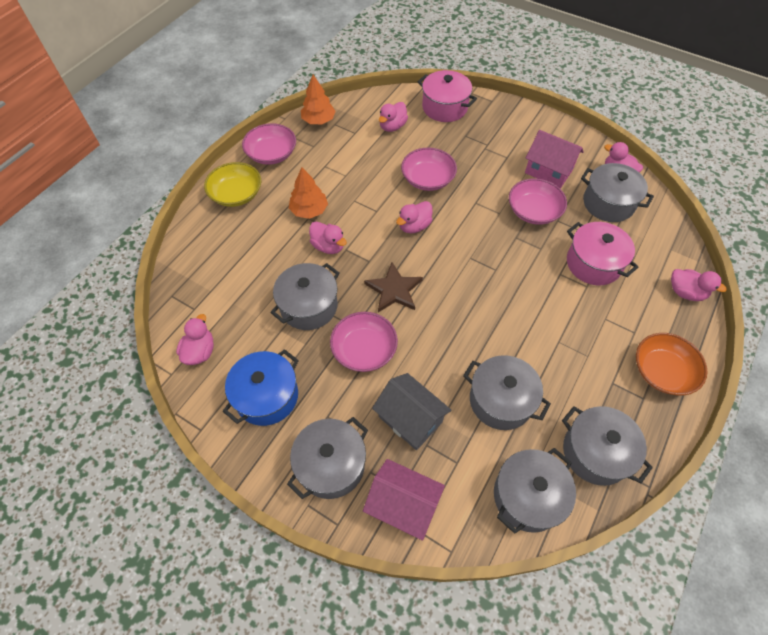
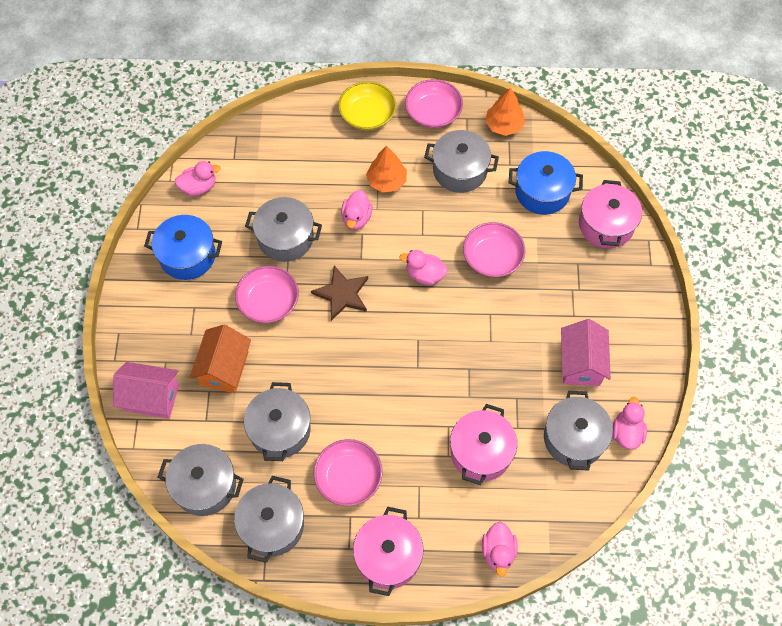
camera: 60 degrees right, 5 degrees up
(331, 465) = (156, 331): grey pot -> grey pot (460, 170)
(392, 126) = (542, 192): pink duck -> blue pot
(403, 505) = (151, 397): pink house -> pink house turned 75 degrees counterclockwise
(410, 419) = (224, 368): grey house -> orange house
(533, 211) = (514, 371): pink bowl -> pink bowl (348, 477)
(662, 371) = (388, 556): orange bowl -> pink pot

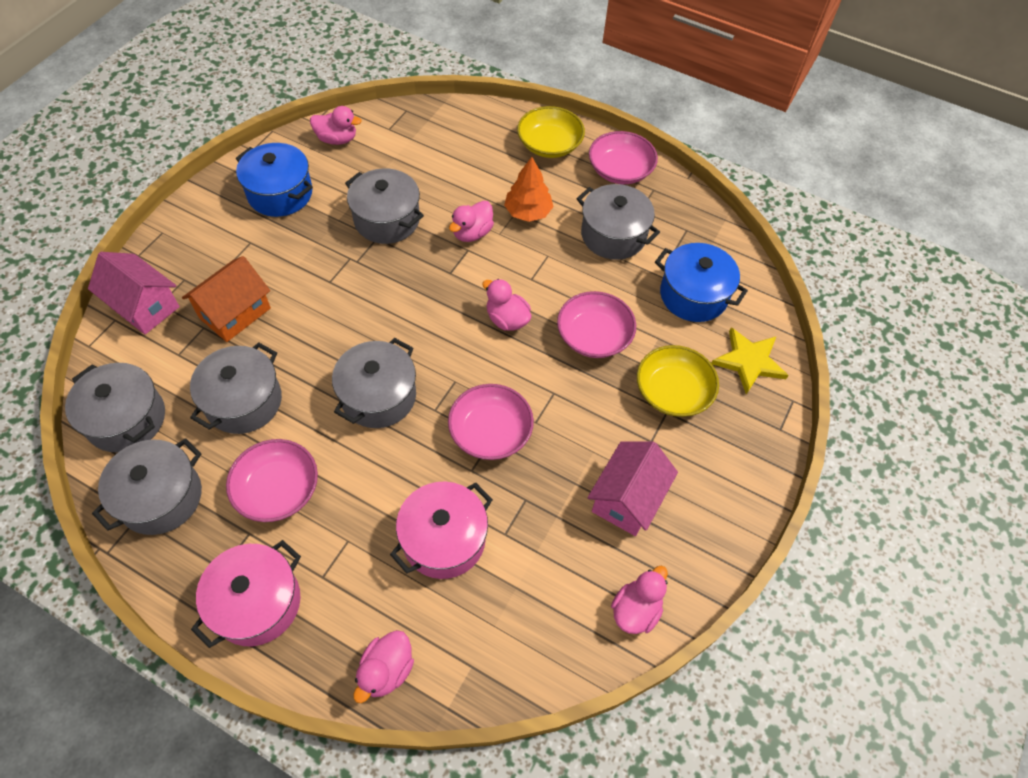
camera: 25 degrees right, 5 degrees down
(268, 302) = (326, 271): pink bowl -> pink bowl (490, 432)
(342, 294) = (406, 298): brown star -> none
(504, 125) = (690, 212): orange tree -> none
(568, 273) = (673, 391): none -> yellow bowl
(574, 438) = (565, 582): grey pot -> grey pot (378, 396)
(606, 225) = (749, 361): pink pot -> yellow star

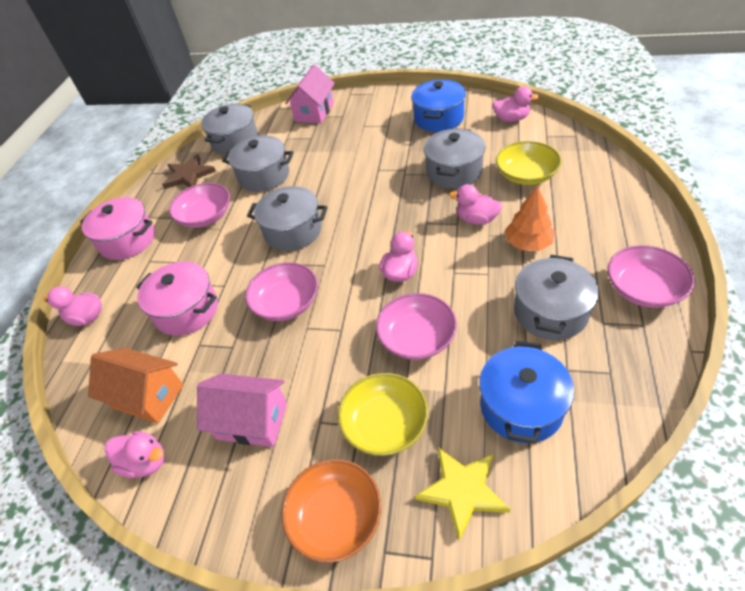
camera: 80 degrees right, 10 degrees down
(161, 497) = (188, 175): grey pot -> brown star
(235, 313) = (328, 144): orange house -> orange house (148, 396)
(337, 139) = (511, 119): pink duck -> pink duck turned 75 degrees counterclockwise
(549, 145) = (625, 227): yellow bowl -> yellow bowl (526, 175)
(743, 454) = (336, 517): none -> orange bowl

